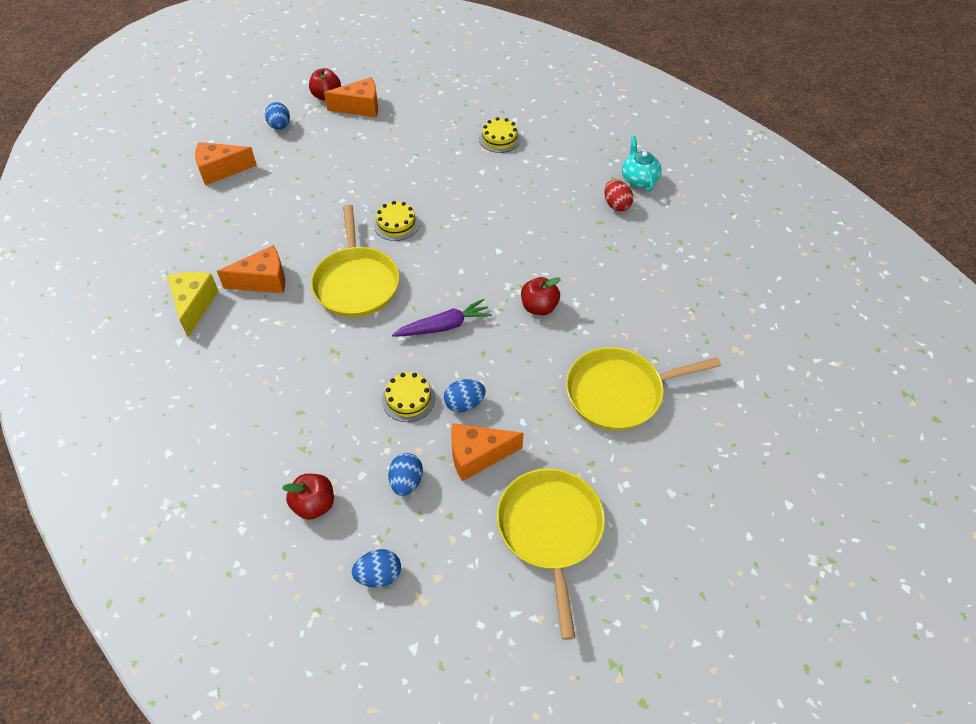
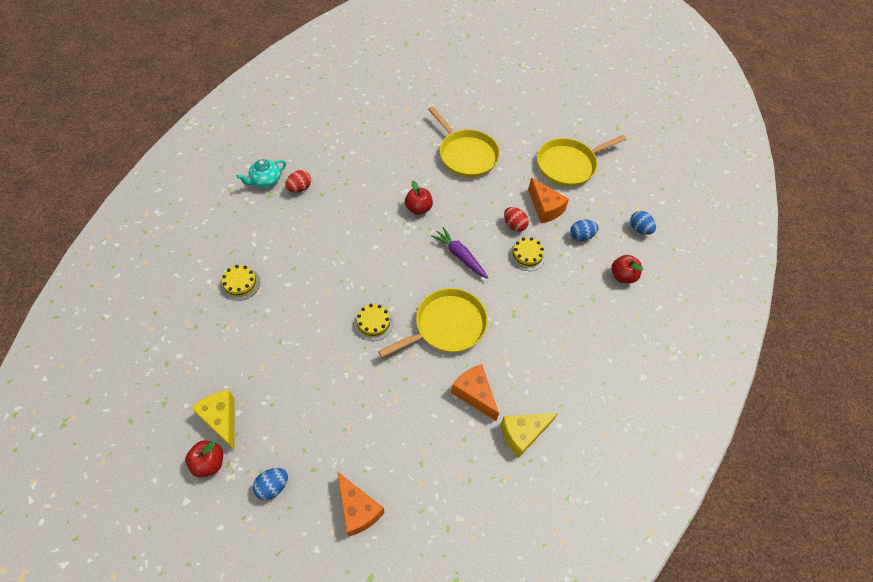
camera: 115 degrees left, 5 degrees up
(360, 107) = (221, 419): orange cheese -> yellow cheese
(464, 404) = (514, 225): blue egg -> red egg

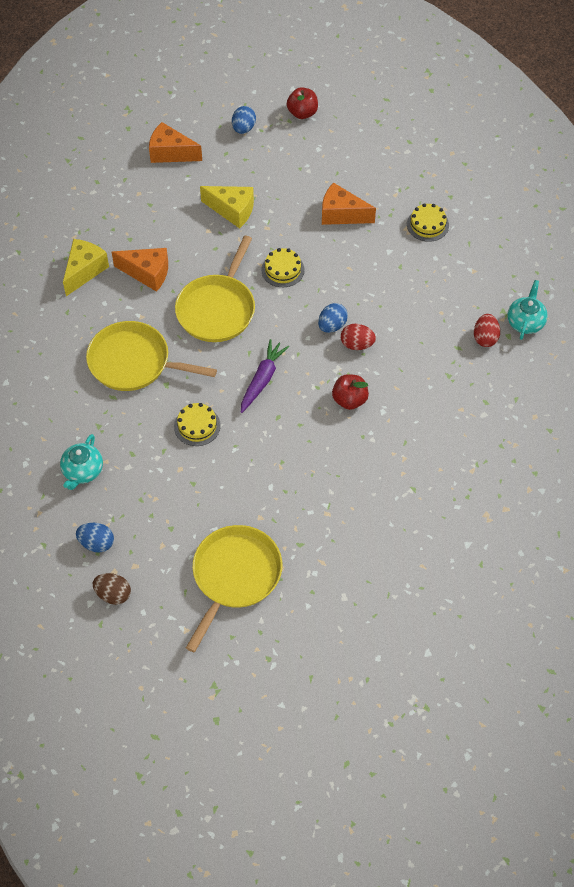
camera: 145 degrees right, 0 degrees up
(221, 419) = (324, 138): yellow cheese -> yellow cheese (232, 210)
(460, 256) = (262, 379): purple carrot -> purple carrot turned 75 degrees counterclockwise
(466, 155) = (362, 502): yellow pan -> yellow pan (133, 362)
(514, 225) = (236, 450): red egg -> red egg (357, 344)
(545, 208) = (219, 495): orange cheese -> orange cheese (341, 214)
(581, 236) = (156, 488): blue egg -> blue egg (332, 326)
(623, 276) = (82, 471): red apple -> turquoise teapot
(646, 198) = (113, 594): none -> brown egg

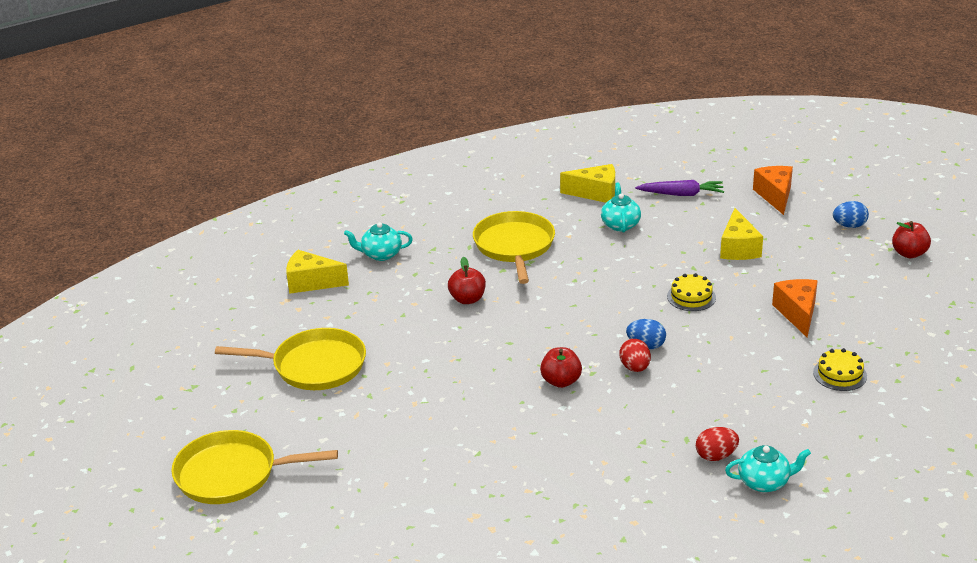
camera: 70 degrees right, 25 degrees down
(97, 543) = (311, 282): blue egg -> yellow cheese
(113, 594) = (264, 306): brown egg -> none
(147, 273) = (620, 224): orange cheese -> turquoise teapot
(197, 426) = (467, 299): yellow cake -> red apple
(217, 309) = (610, 273): yellow pan -> yellow pan (232, 474)
(262, 379) = (547, 321): purple carrot -> purple carrot (681, 194)

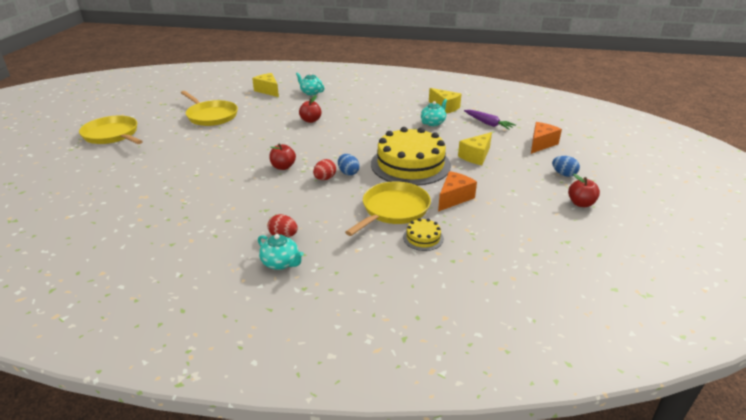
camera: 40 degrees right, 0 degrees up
(514, 246) = (368, 111): yellow pan -> yellow pan (393, 209)
(691, 297) = (410, 164): yellow cake -> yellow cake, size x2.43

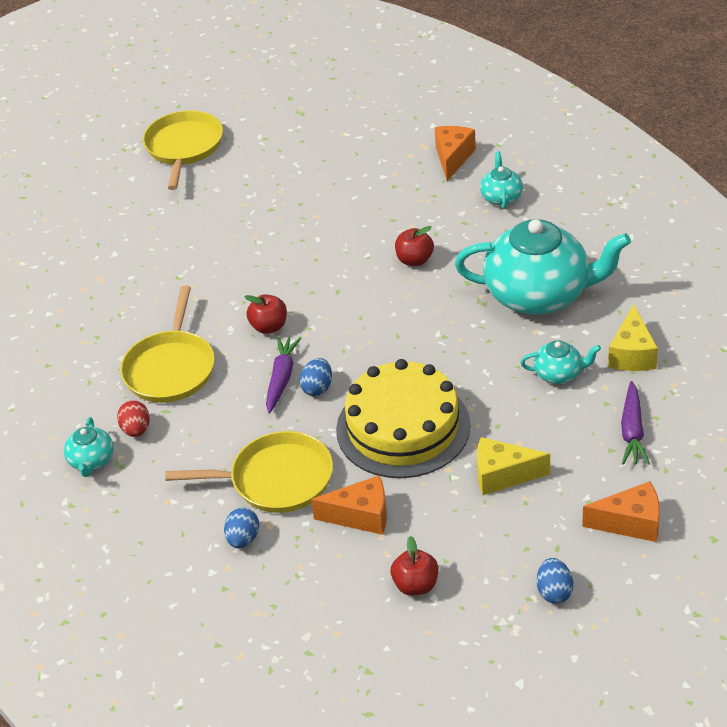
camera: 55 degrees right, 10 degrees up
(211, 116) = (318, 174): yellow pan -> yellow pan (171, 368)
(268, 91) = (453, 158): yellow cheese -> orange cheese
(325, 178) = (281, 378): red egg -> purple carrot
(381, 108) = (539, 295): none -> turquoise teapot
(423, 238) = (243, 539): yellow cake -> blue egg
(581, 203) = (483, 645): red apple -> red apple (416, 585)

